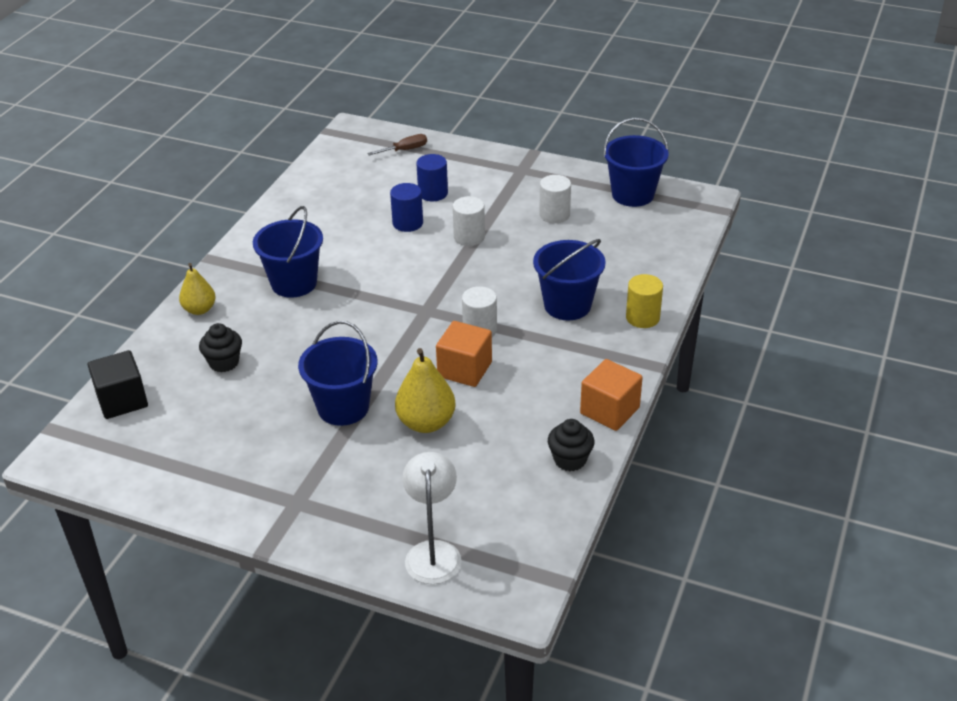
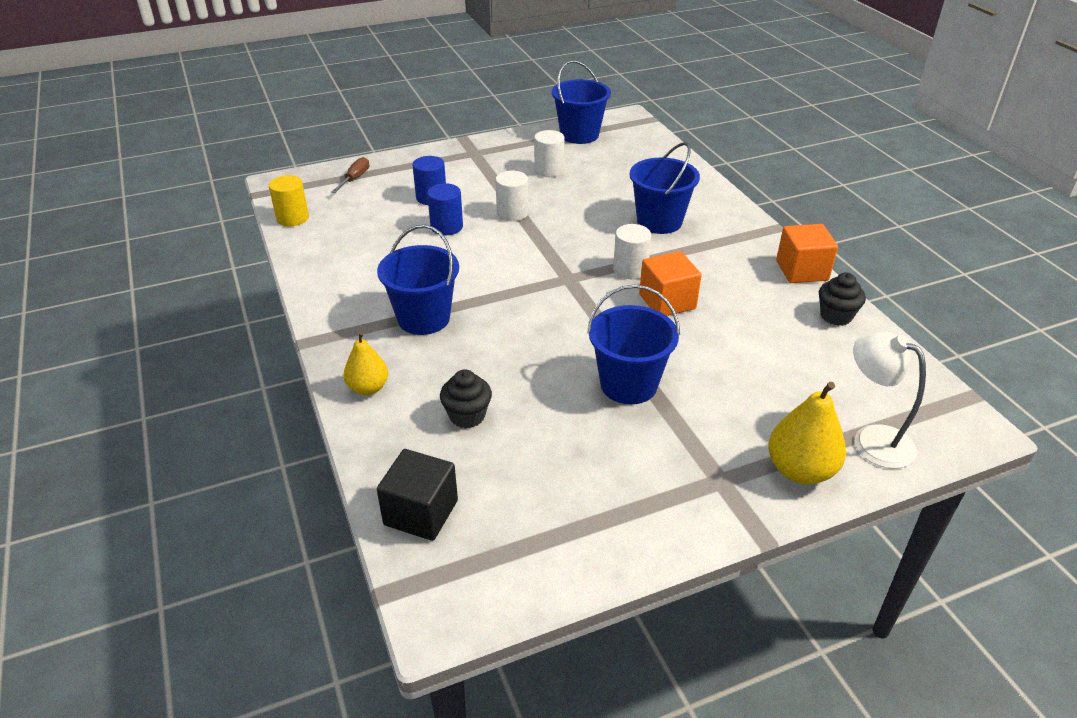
camera: 45 degrees left, 0 degrees up
(426, 423) = (706, 354): yellow pear -> yellow pear (800, 470)
(642, 317) = (718, 204): yellow cylinder -> yellow cylinder (292, 218)

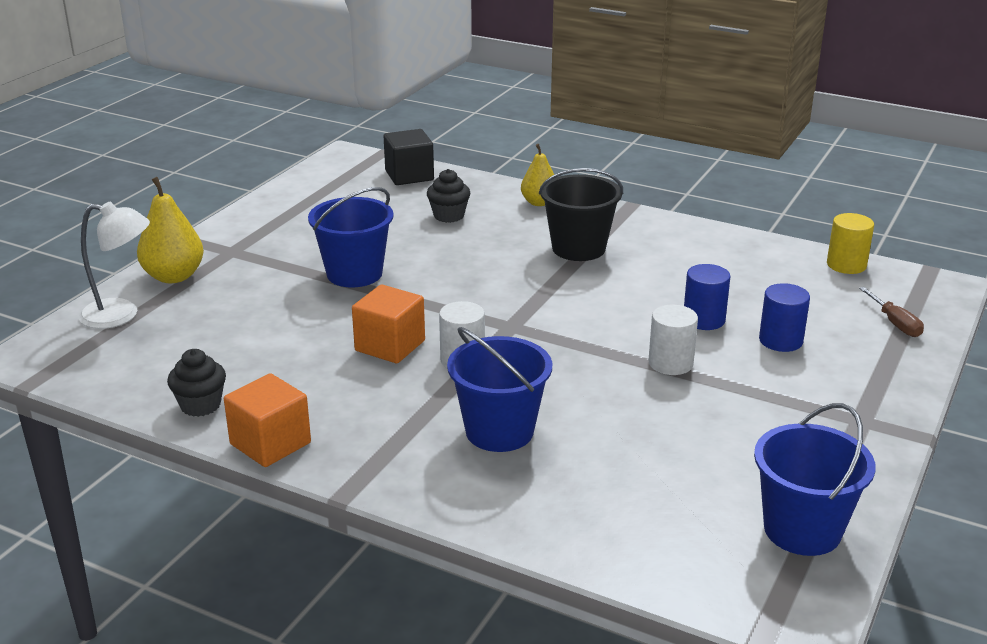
camera: 140 degrees right, 10 degrees down
(423, 318) = (578, 248): blue bucket -> black bucket
(549, 170) = (732, 440): white cylinder -> none

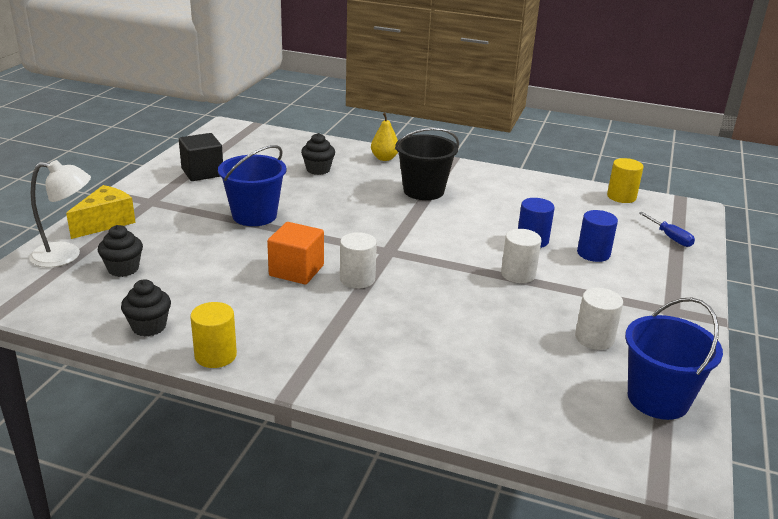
camera: 10 degrees left, 0 degrees up
(174, 276) = (106, 223): yellow pear -> yellow cheese
(184, 334) = (123, 269): none -> black cupcake
(270, 443) = (215, 355): orange cube -> yellow cylinder
(409, 175) = (280, 141): black cube -> black cube (202, 172)
(499, 431) = (401, 334): blue bucket -> none
(744, 450) = (594, 338): none -> white cylinder
(895, 323) = (670, 237): brown screwdriver -> blue screwdriver

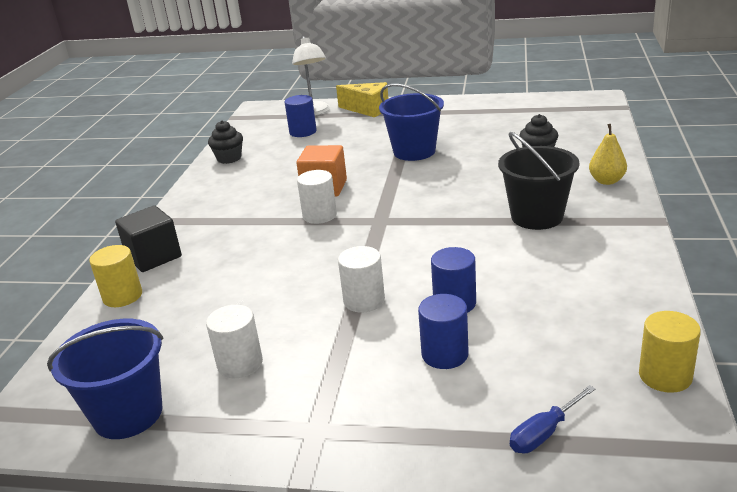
camera: 85 degrees right, 0 degrees up
(123, 269) = (303, 132): black cupcake -> blue cylinder
(202, 172) = (483, 114): black cube -> black cube (154, 257)
(215, 355) = (196, 186): yellow cylinder -> yellow cylinder (122, 296)

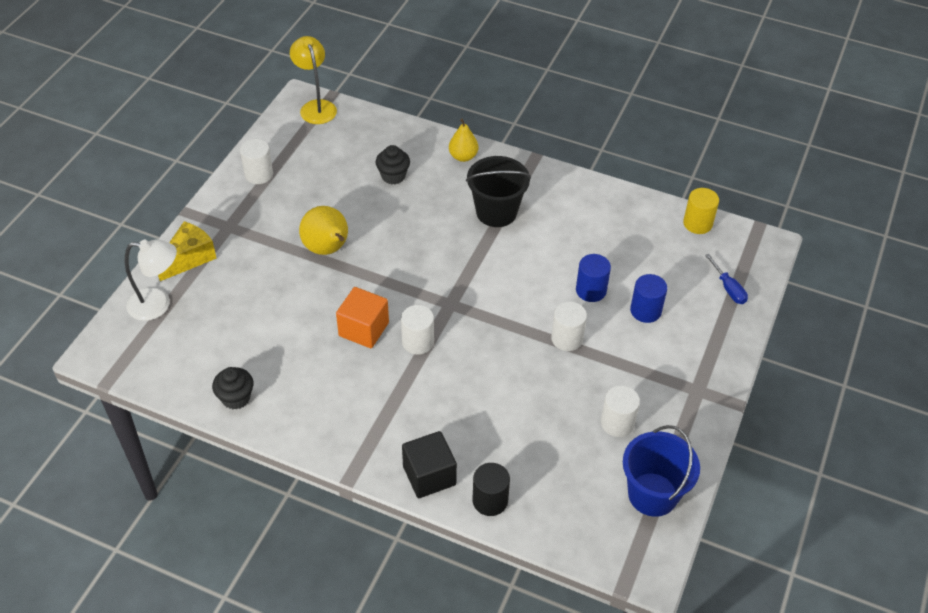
camera: 80 degrees left, 20 degrees up
(122, 296) = (490, 500): yellow cylinder -> black cylinder
(303, 132) = (210, 324): blue cylinder -> none
(414, 151) = (327, 249): blue bucket -> yellow pear
(483, 107) = (259, 174): none -> white cylinder
(595, 105) = (316, 107): none -> yellow lamp

